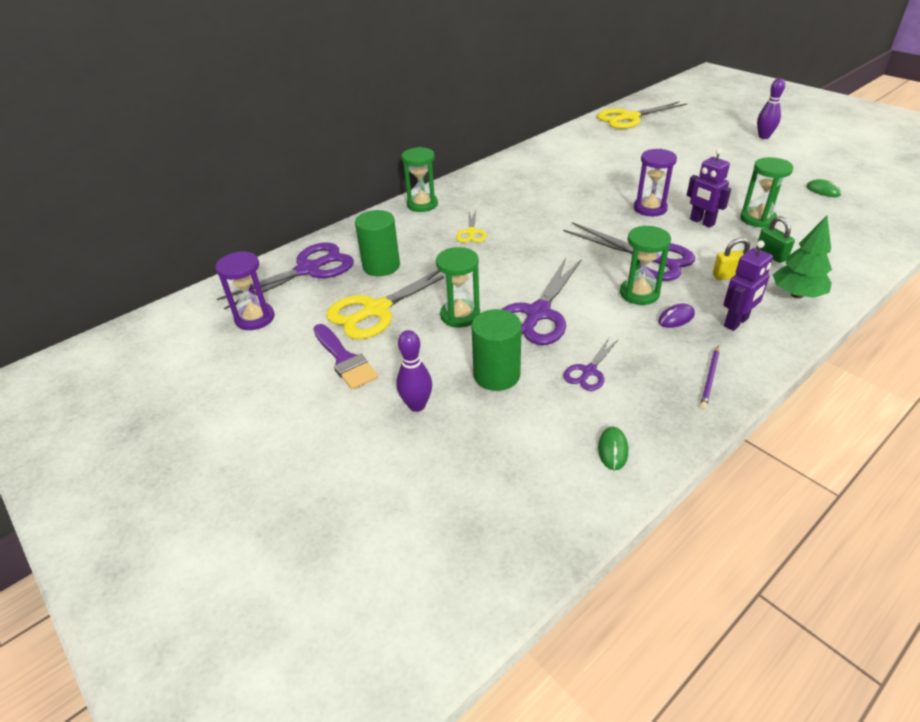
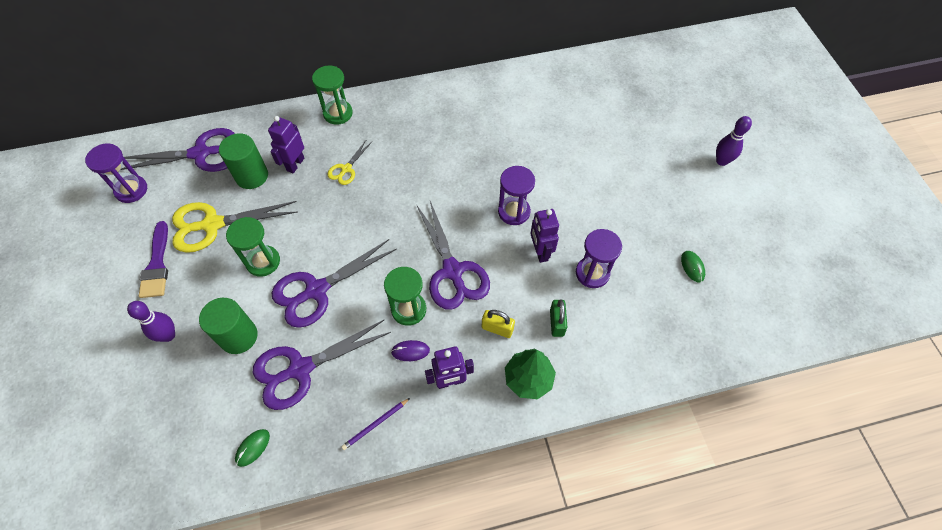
camera: 25 degrees right, 20 degrees up
(417, 245) = (295, 164): none -> purple robot
(589, 371) = (300, 369): purple scissors -> purple scissors, size x1.96
(629, 118) = (620, 70): yellow scissors -> none
(757, 219) = (592, 273): green hourglass -> purple hourglass

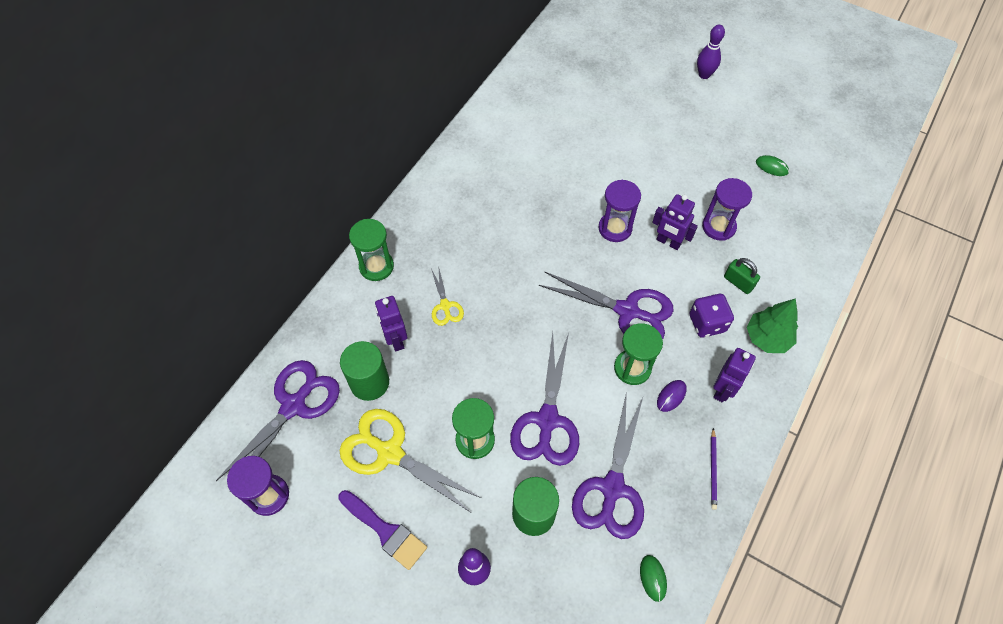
camera: 45 degrees left, 0 degrees up
(212, 224) = (390, 452): yellow scissors -> yellow scissors turned 90 degrees clockwise
(497, 328) = (707, 323): yellow padlock -> purple dice

